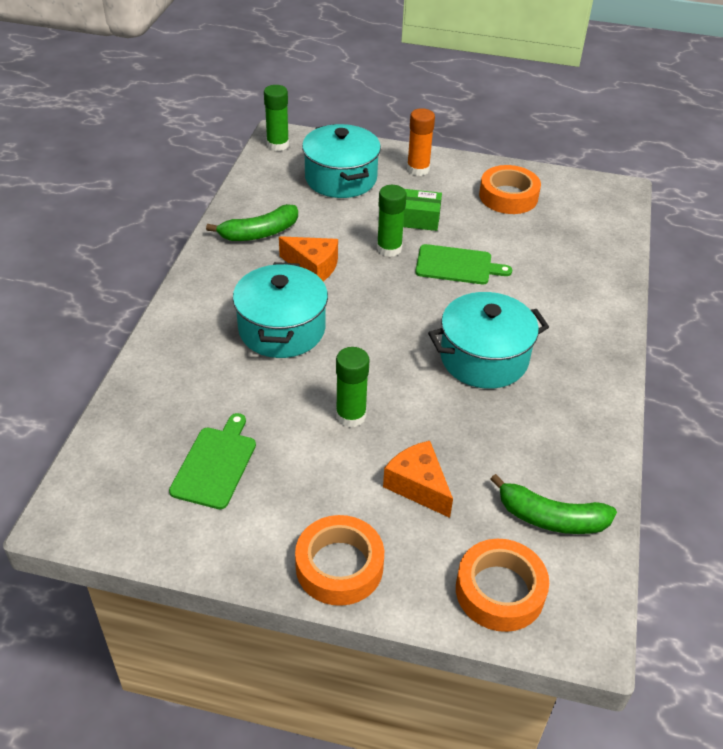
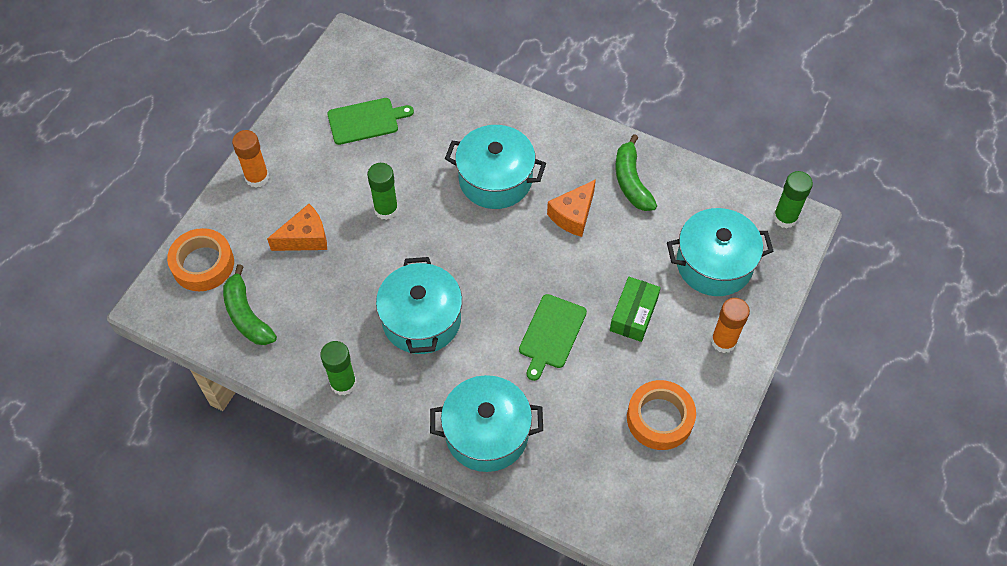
camera: 105 degrees right, 15 degrees up
(215, 464) = (366, 121): green cutting board -> green cutting board turned 45 degrees counterclockwise
(339, 566) = (257, 177): orange tape -> orange glue stick
(389, 249) = (588, 282): green glue stick -> green glue stick (343, 383)
(551, 518) = (247, 315): green banana -> green banana turned 60 degrees counterclockwise
(581, 293) = (487, 433): none -> turquoise pot

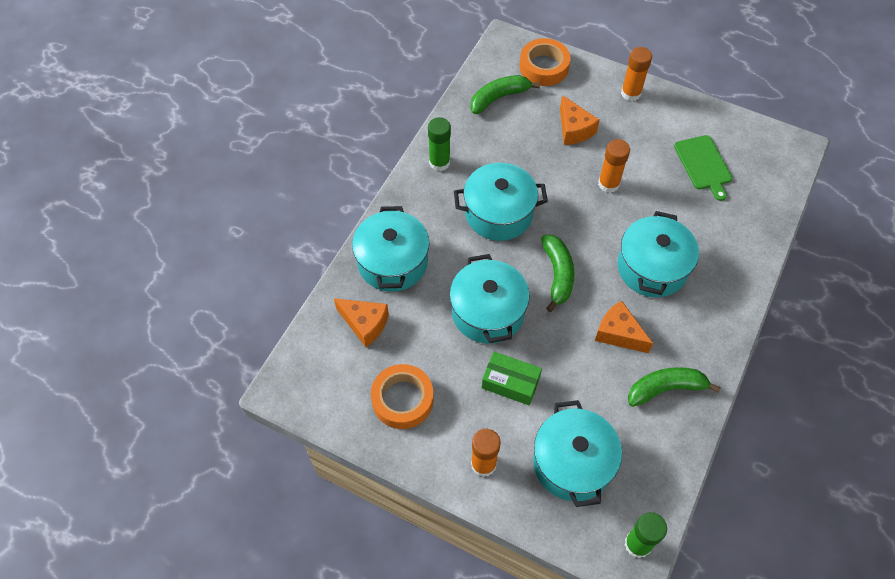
camera: 90 degrees right, 0 degrees up
(386, 209) = (608, 184): green glue stick -> orange glue stick
(504, 265) = (557, 275): none -> green banana
(551, 334) = (487, 312): green cutting board -> turquoise pot
(569, 461) = (365, 324): none -> orange cheese

